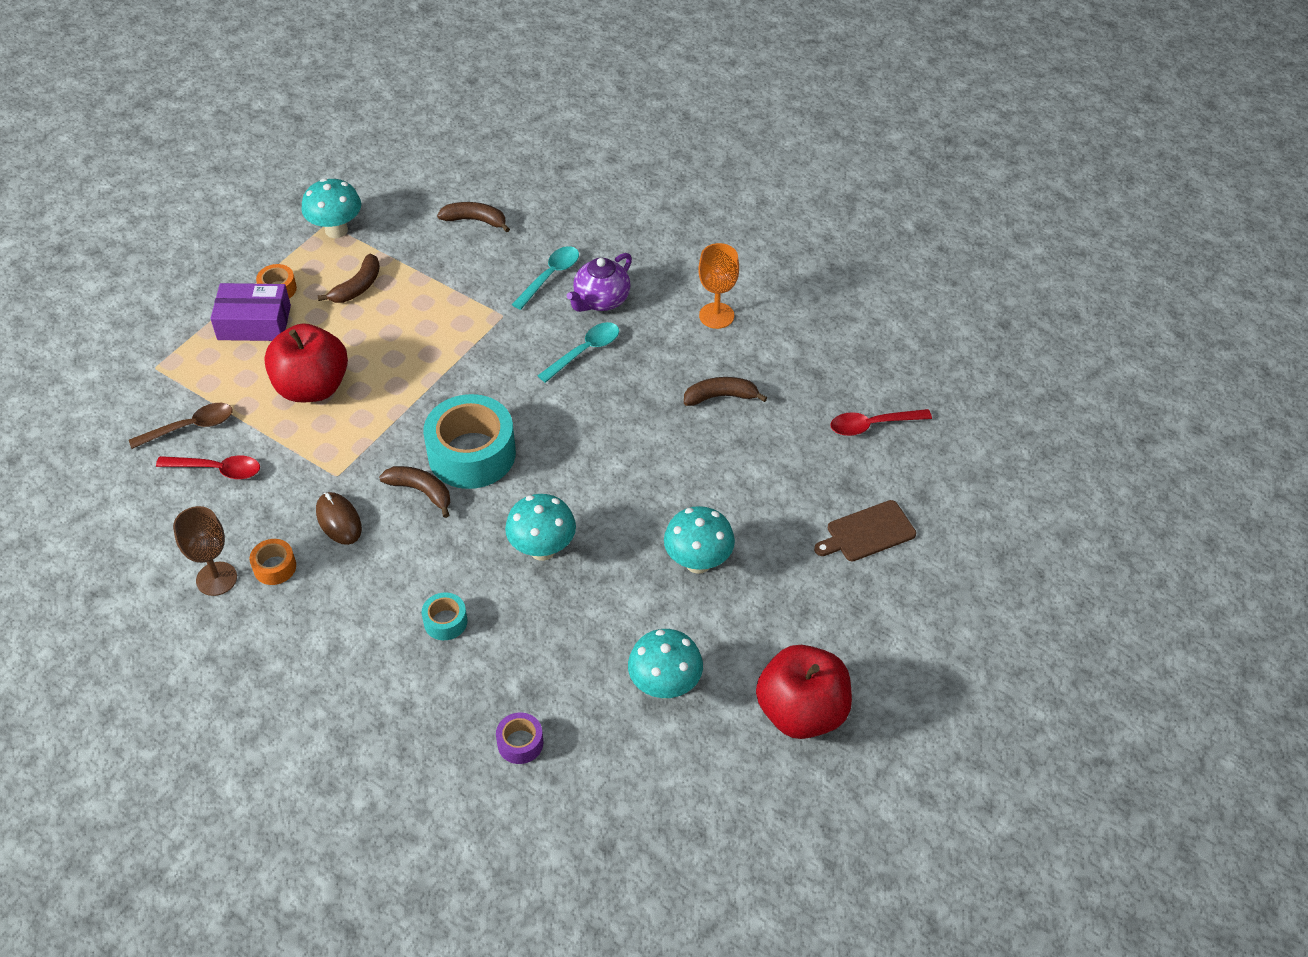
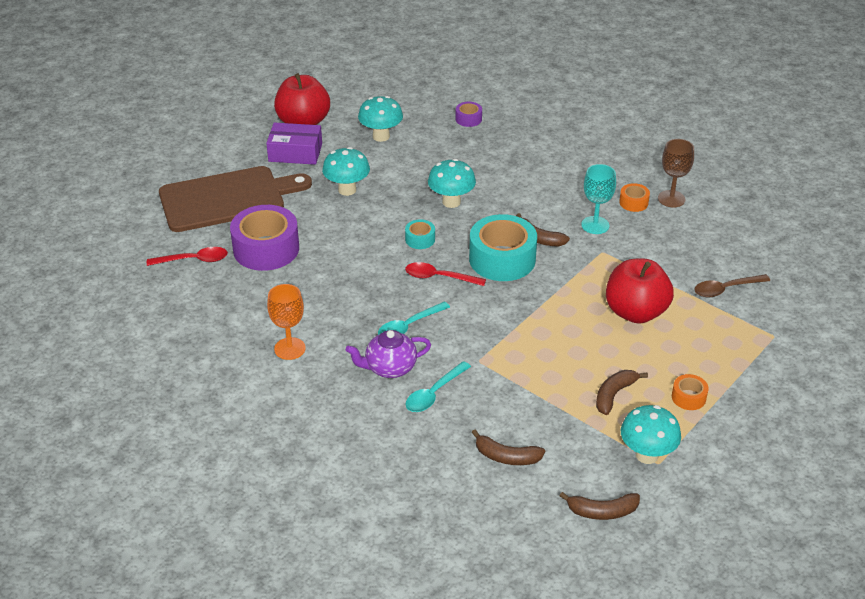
camera: 175 degrees left, 10 degrees down
(217, 469) = (694, 260): red spoon -> red spoon (439, 277)
(254, 322) = (701, 368): purple box -> purple box (295, 152)
(339, 520) = (595, 225): brown mouse -> turquoise goblet
(445, 621) = (515, 170): turquoise tape -> turquoise tape (420, 239)
(601, 300) = (389, 368): purple teapot -> purple teapot turned 150 degrees counterclockwise
(720, 397) = (304, 286): brown banana -> brown banana (602, 511)
(785, 449) = (266, 249): none -> purple tape
(867, 532) = (227, 199): brown cutting board -> brown cutting board, size x2.12

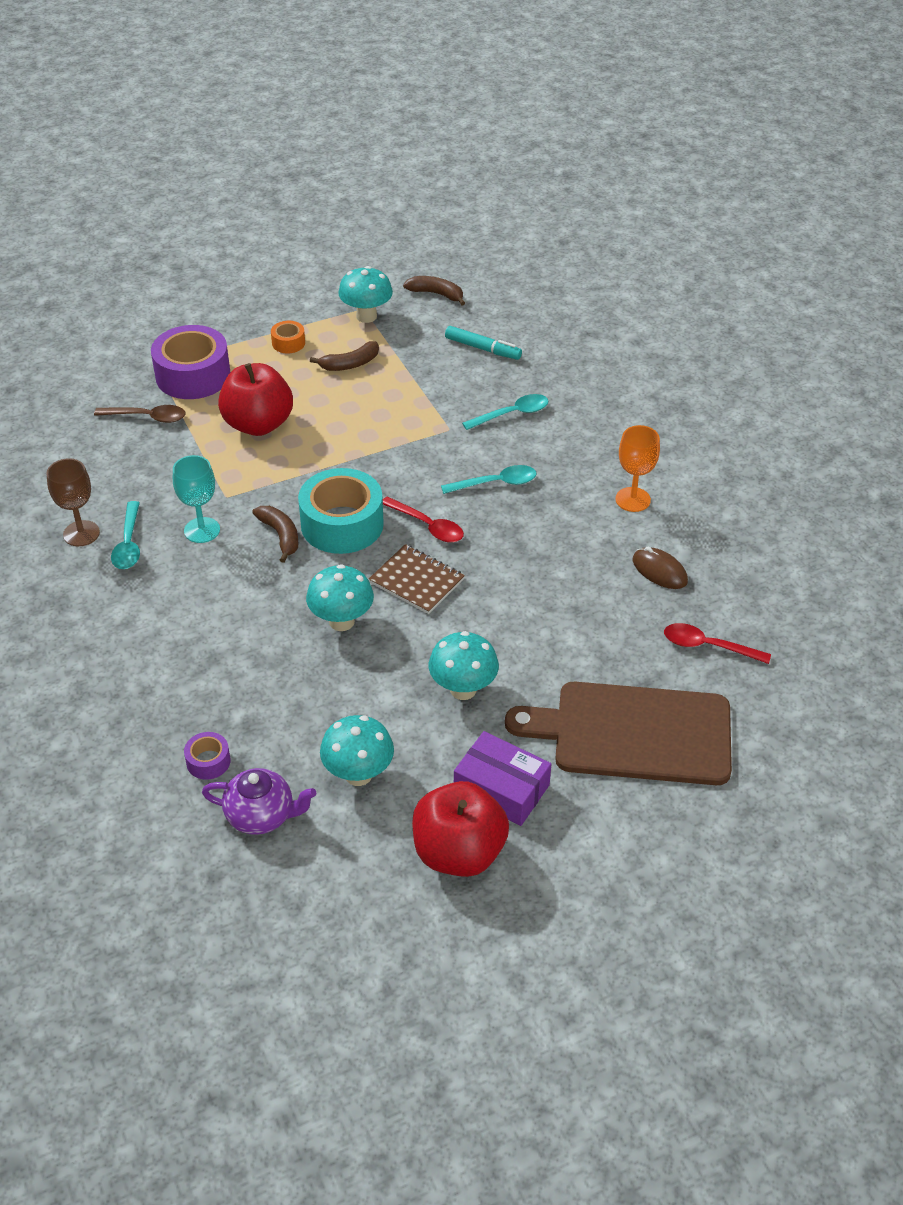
camera: 155 degrees left, 5 degrees up
(246, 299) = (659, 571): none -> brown mouse
(266, 249) = (611, 632): purple tape -> purple tape (193, 375)
(389, 368) = (540, 449): purple teapot -> purple teapot (261, 816)
(420, 239) = (417, 581): turquoise tape -> brown notebook
(506, 457) = (483, 349): brown banana -> turquoise marker
(633, 202) = (129, 544): orange tape -> turquoise spoon

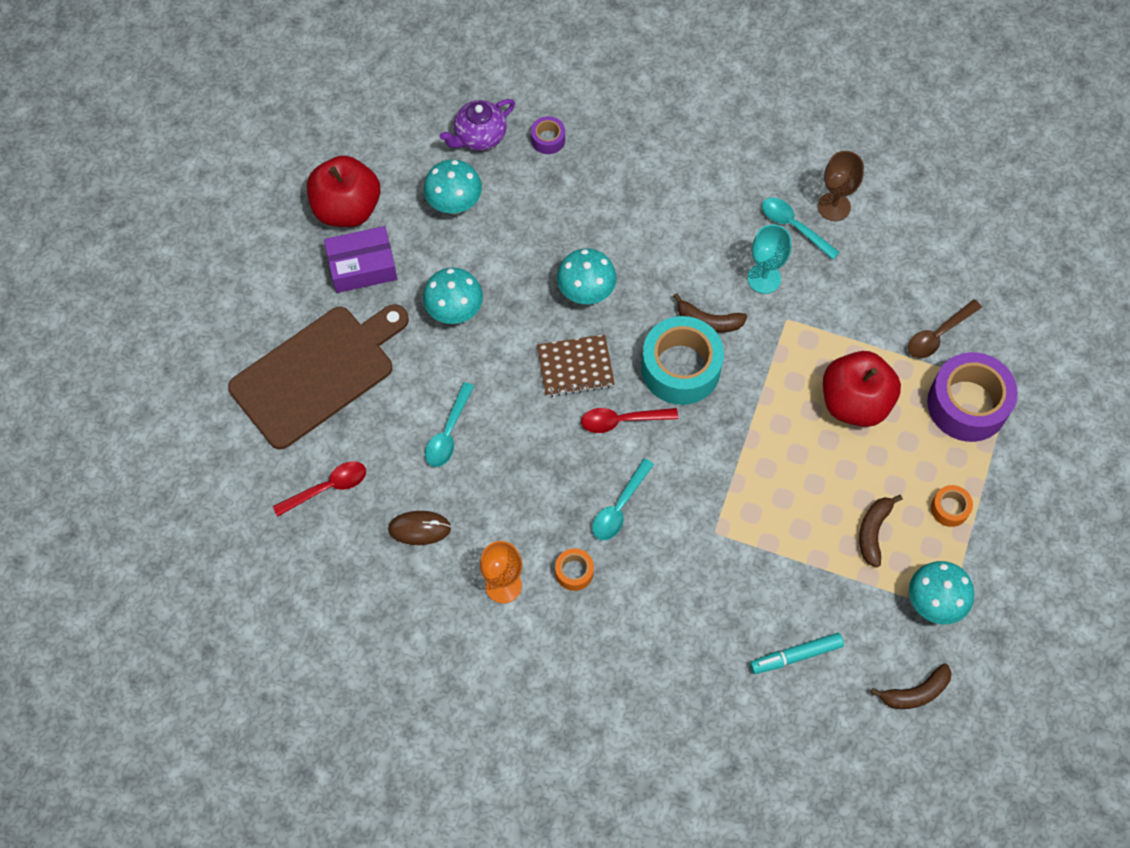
camera: 135 degrees right, 20 degrees up
(511, 414) = (687, 595): turquoise spoon -> turquoise spoon (448, 432)
(573, 473) = (574, 572): none -> orange tape

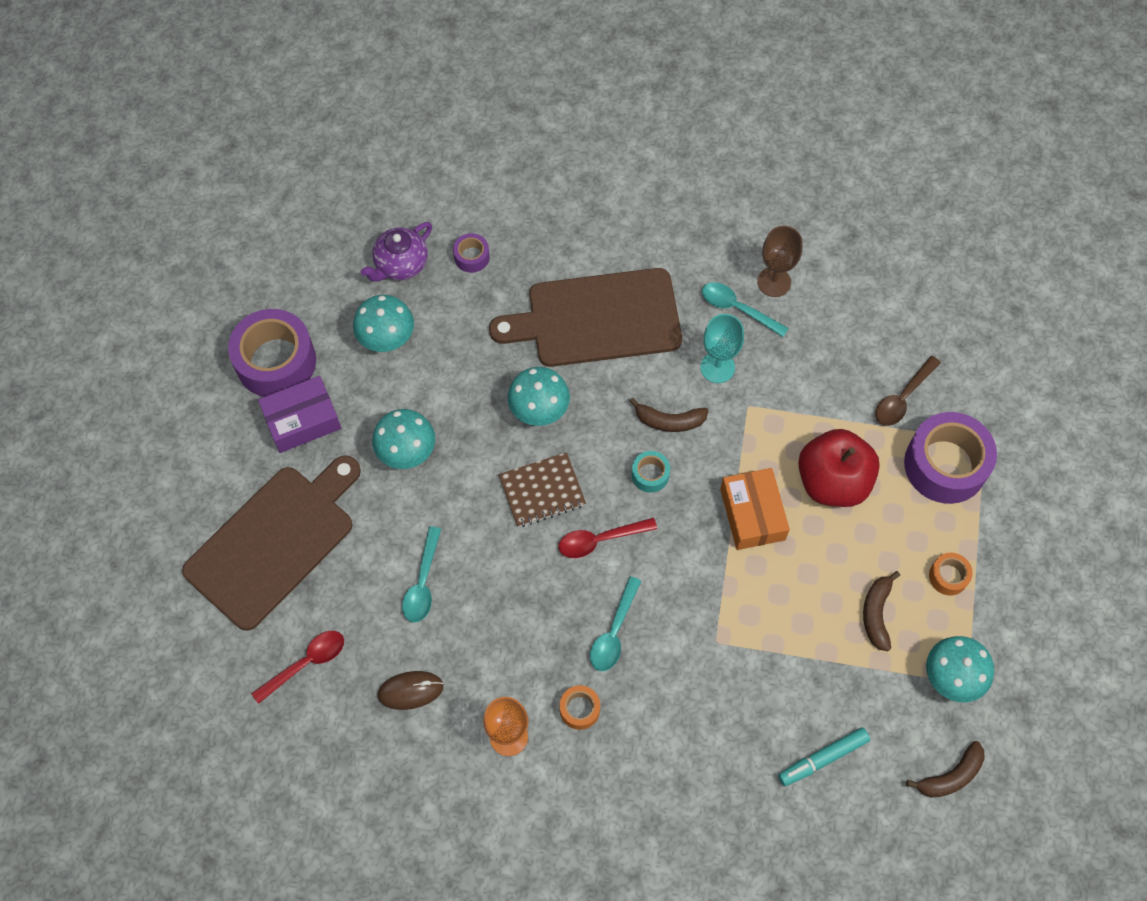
camera: 10 degrees left, 0 degrees up
(347, 208) = (276, 361): red apple -> purple tape
(657, 215) = (597, 318): none -> brown cutting board
(680, 368) = (650, 475): turquoise tape -> turquoise tape, size x0.46
(771, 420) = (752, 514): none -> orange box

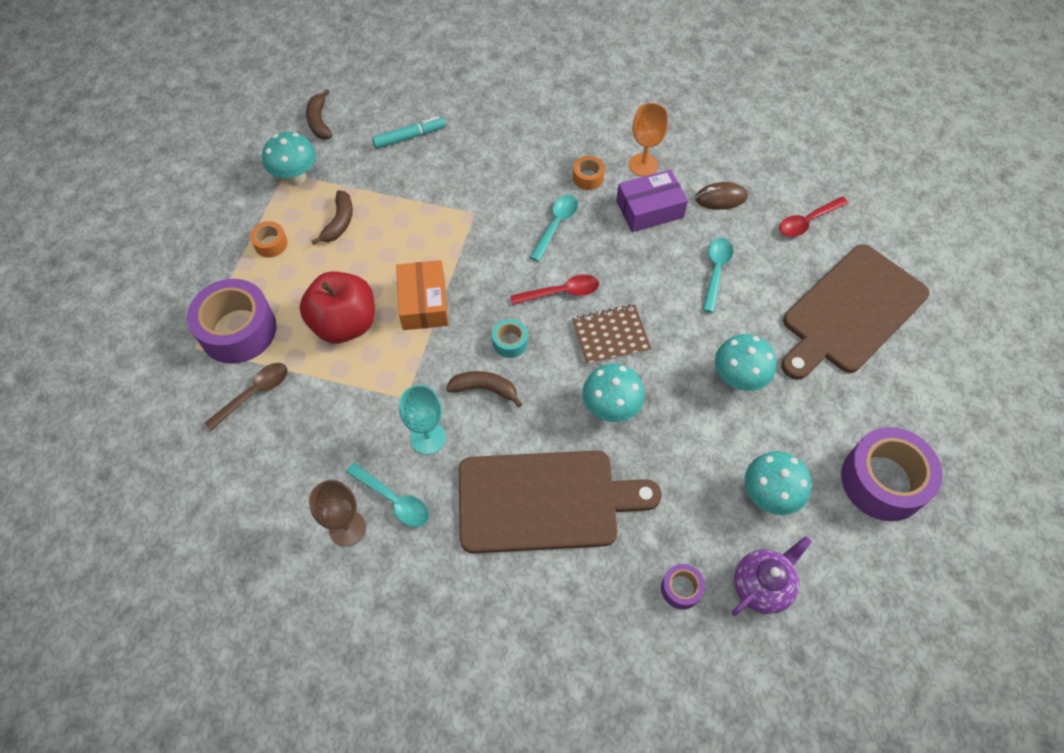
camera: 175 degrees left, 5 degrees down
(302, 420) = (844, 418): purple box -> purple box (649, 209)
(950, 776) = (319, 121): brown banana -> brown banana turned 75 degrees counterclockwise

